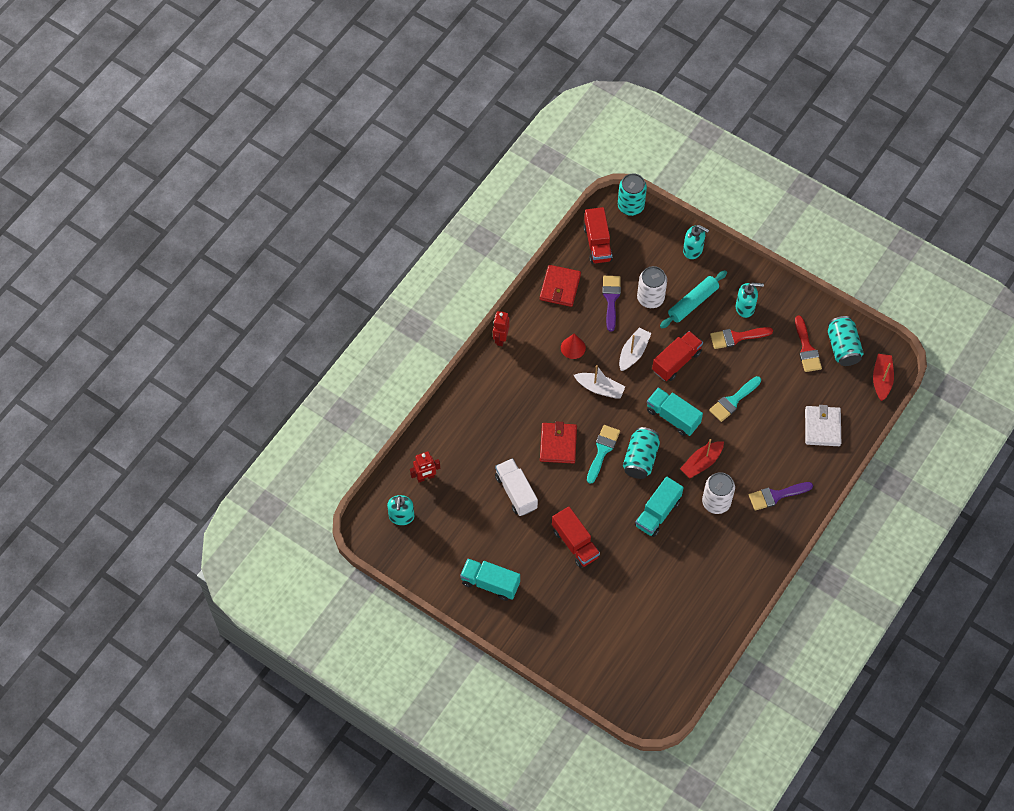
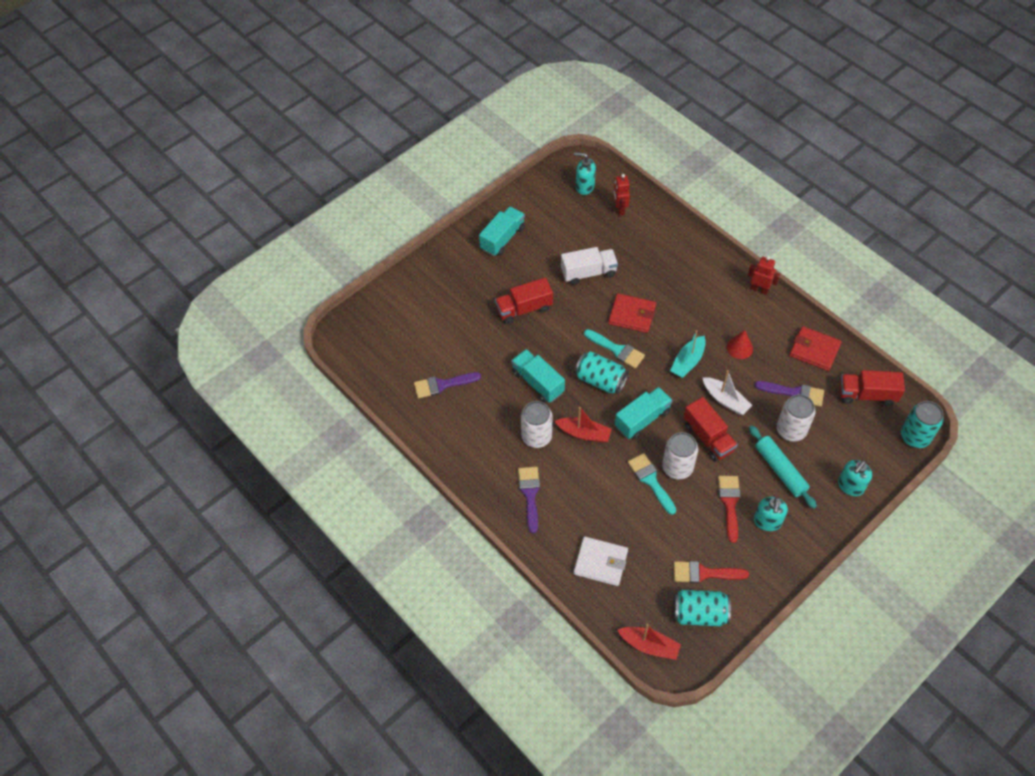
camera: 105 degrees right, 5 degrees down
(600, 388) = (687, 361): white boat -> turquoise boat
(684, 598) = (442, 385): none -> purple brush
(701, 463) = (584, 433): red boat -> red boat turned 135 degrees clockwise
(714, 382) = (677, 467): none -> white can

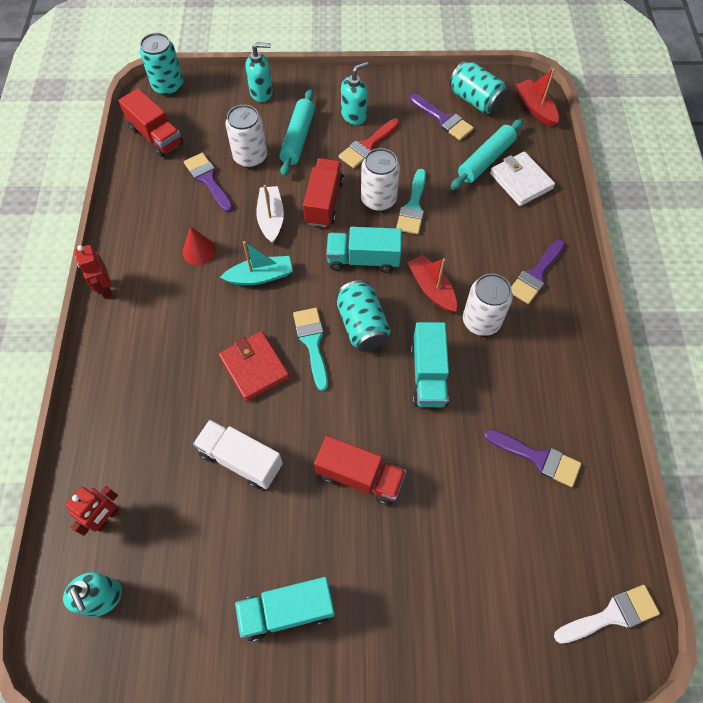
camera: 140 degrees left, 5 degrees up
(354, 342) = (611, 615): none -> white brush
(640, 560) = (485, 160): none -> turquoise rolling pin
(704, 573) = (443, 119): red brush -> purple brush
(814, 350) = (142, 198): red wallet -> none

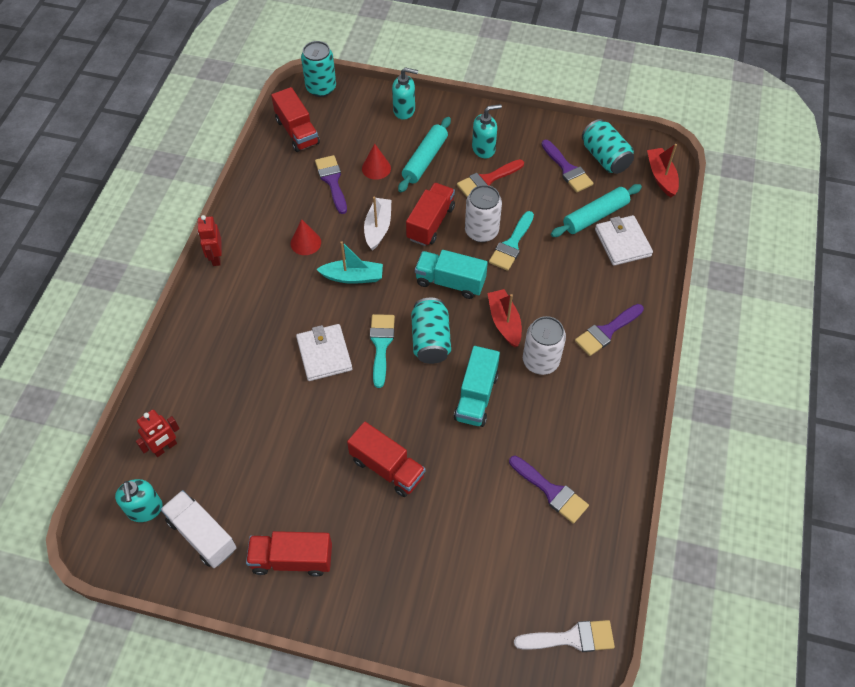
camera: 15 degrees right, 5 degrees down
(241, 460) = (290, 428): white truck -> white truck (202, 535)
(250, 157) = (376, 168): white can -> red cone
(254, 367) = (324, 354): red wallet -> white wallet
(287, 610) = (292, 559): turquoise truck -> red truck

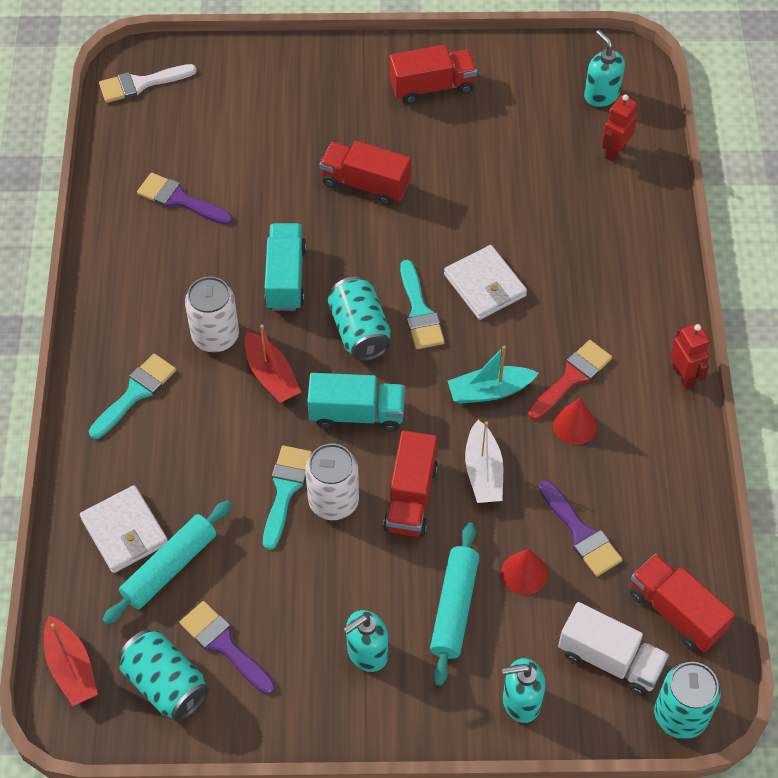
camera: 165 degrees right, 0 degrees up
(202, 535) = (531, 87): white truck -> white truck (610, 659)
(487, 180) = (347, 593): red brush -> red brush (572, 378)
(606, 331) = (135, 393): purple brush -> turquoise brush

